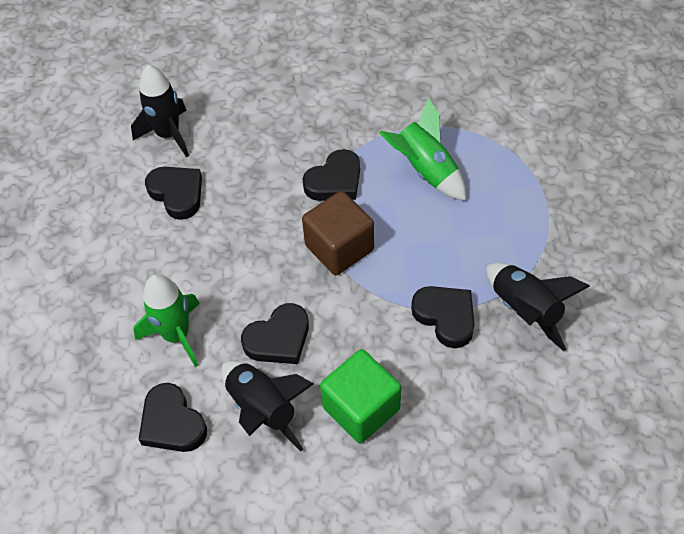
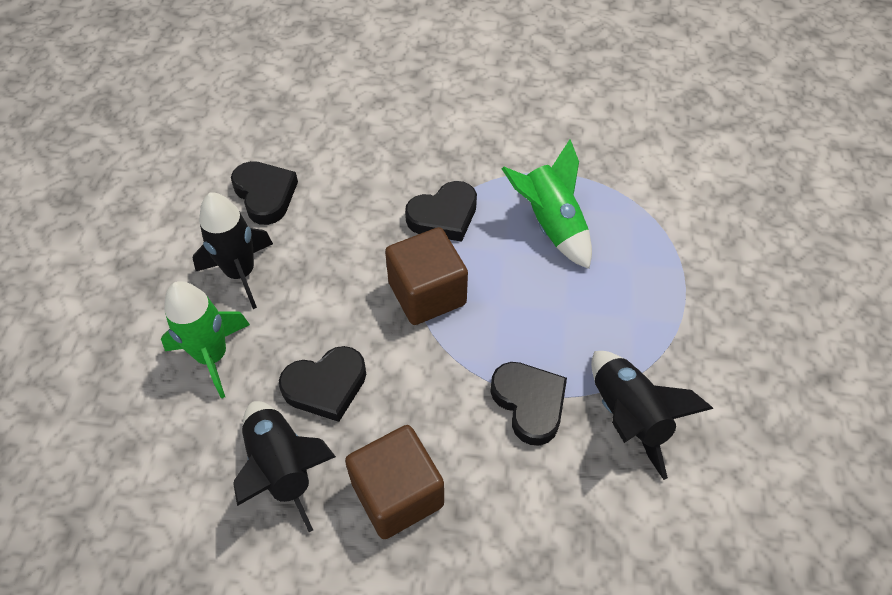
camera: 10 degrees right, 0 degrees up
(168, 135) = (276, 129): black rocket -> black rocket (241, 273)
(172, 423) = (173, 460): black heart -> none
(361, 408) = (397, 494): green cube -> brown cube

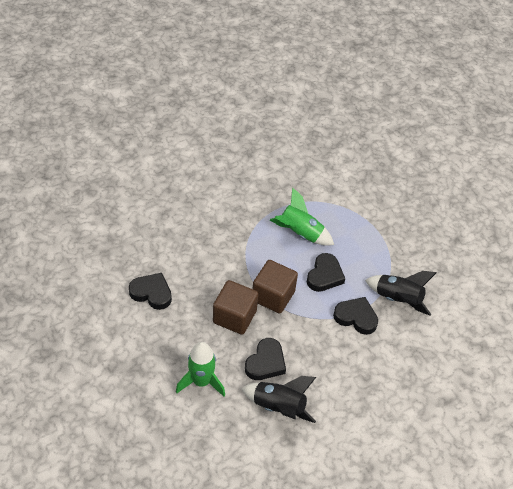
camera: 40 degrees left, 5 degrees down
(241, 273) = (177, 337): black rocket -> none
(397, 494) = (335, 386): brown cube -> brown cube (234, 316)
(444, 216) = (248, 255): black heart -> black heart (324, 275)

